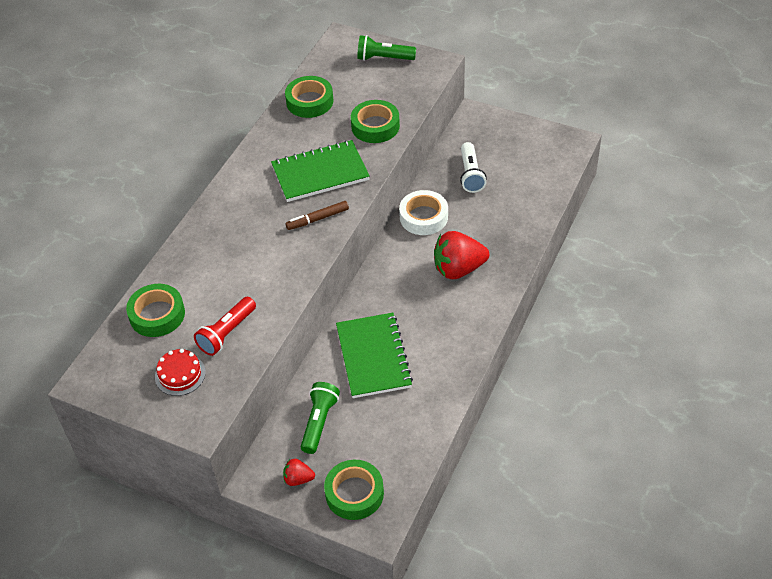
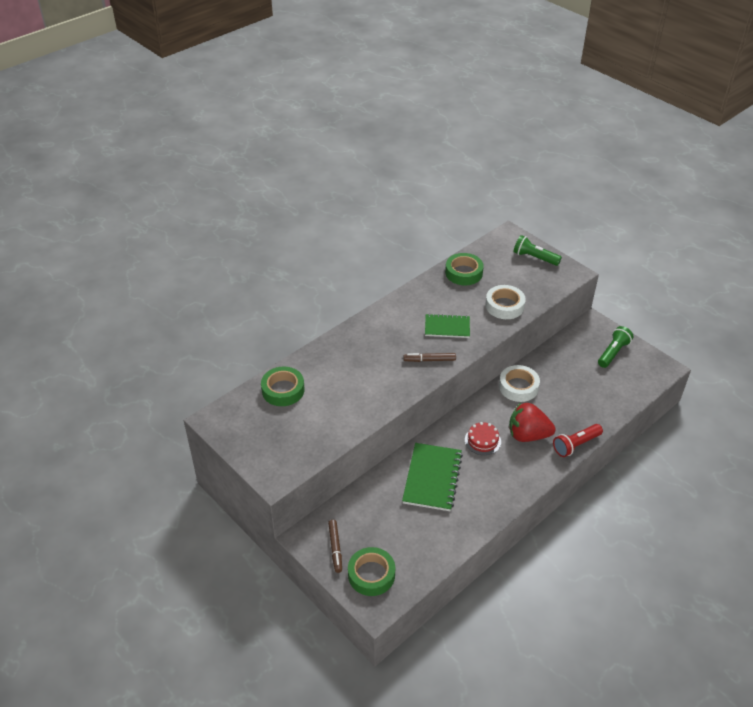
camera: 20 degrees right, 5 degrees down
(180, 374) = (278, 438): red cake -> red cake (482, 440)
(226, 333) = (325, 420): red flashlight -> red flashlight (575, 445)
(298, 479) = (335, 548): red strawberry -> brown marker
(319, 422) = (370, 512): green flashlight -> green flashlight (613, 352)
(320, 173) = (447, 327): green notebook -> green notebook, size x0.65
(375, 126) = (504, 306): green tape -> white tape
(471, 175) = (570, 367): white flashlight -> none

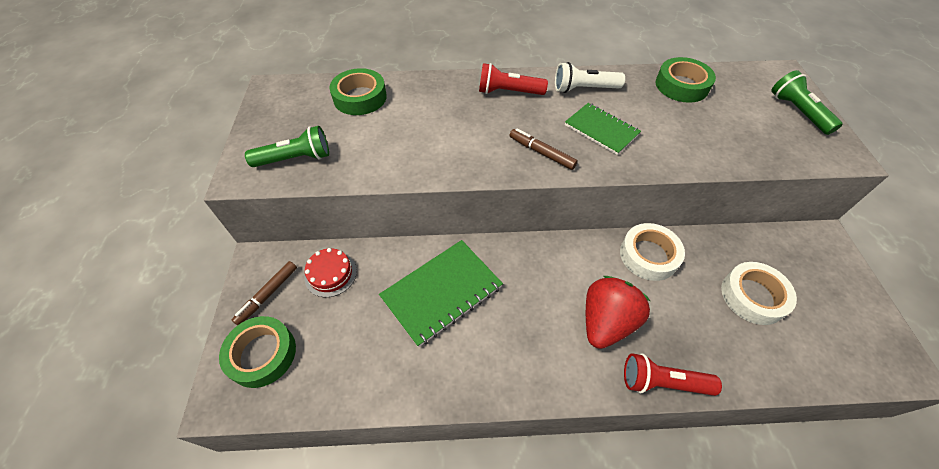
camera: 40 degrees right, 10 degrees up
(371, 333) = (508, 92): none -> red flashlight
(412, 306) = (584, 89): none -> white flashlight
(482, 440) = (542, 289): red cake -> red cake (330, 274)
(504, 306) = (702, 144): white tape -> white tape (753, 296)
(528, 435) = (606, 322): red strawberry -> red strawberry turned 75 degrees clockwise
(613, 352) = (828, 293): green flashlight -> green flashlight (295, 159)

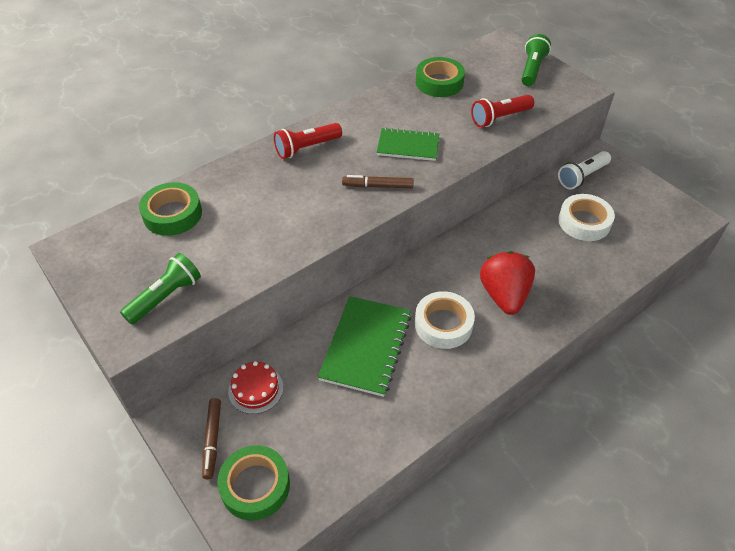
camera: 35 degrees left, 5 degrees down
(584, 89) = (367, 118): white flashlight -> white flashlight (582, 177)
(648, 255) = (497, 231): white tape -> white tape (443, 324)
(662, 382) = (569, 313): red flashlight -> red flashlight (499, 118)
(797, 112) = (532, 69): green flashlight -> green flashlight turned 75 degrees clockwise

